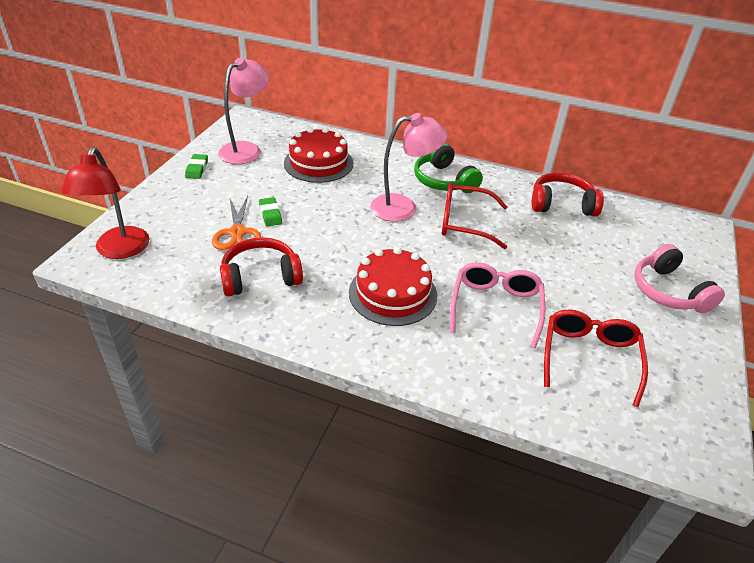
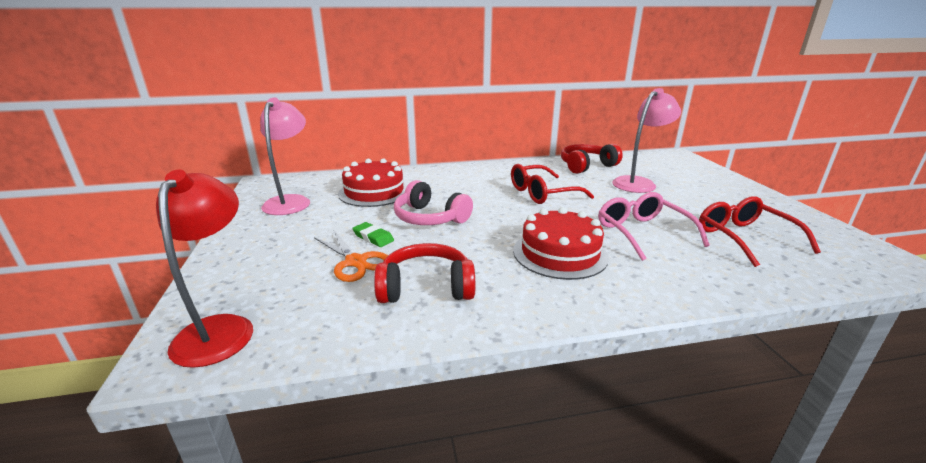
camera: 30 degrees left, 15 degrees down
(119, 250) = (220, 329): red lamp -> red lamp turned 150 degrees counterclockwise
(197, 169) = (250, 228): green eraser -> none
(260, 277) = (426, 287): red headphones -> red headphones turned 45 degrees clockwise
(403, 207) = (485, 198): pink lamp -> pink lamp (638, 183)
(444, 180) = (491, 175): green headphones -> none
(668, 291) = (716, 188): pink headphones -> pink headphones (430, 218)

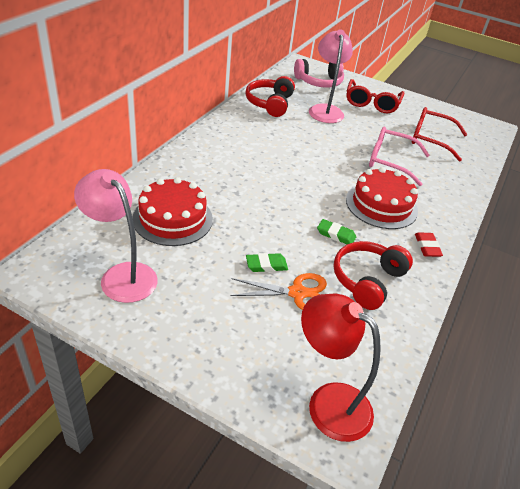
camera: 55 degrees left, 15 degrees up
(430, 218) = (266, 221): pink headphones -> pink headphones (319, 82)
(467, 249) = (336, 235): none -> green eraser
(542, 193) = (290, 151): red glasses -> red glasses (372, 103)
(544, 302) = (427, 247): none -> red eraser

